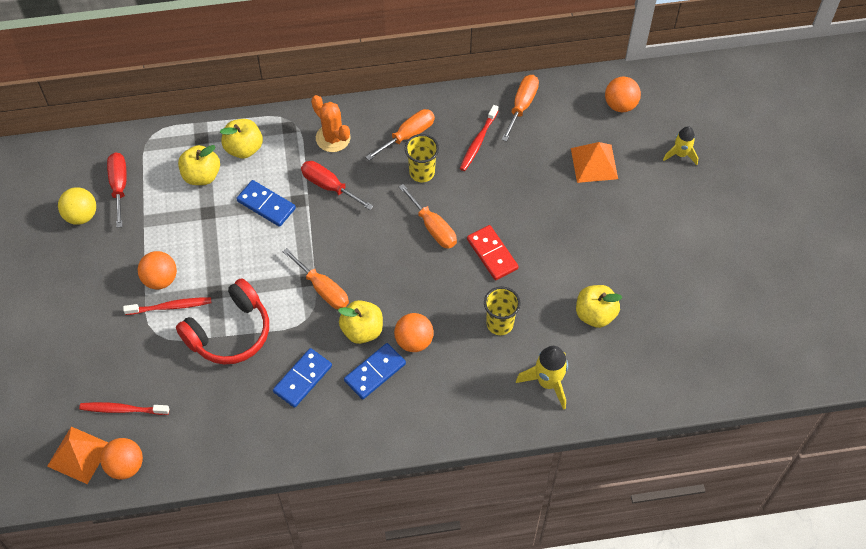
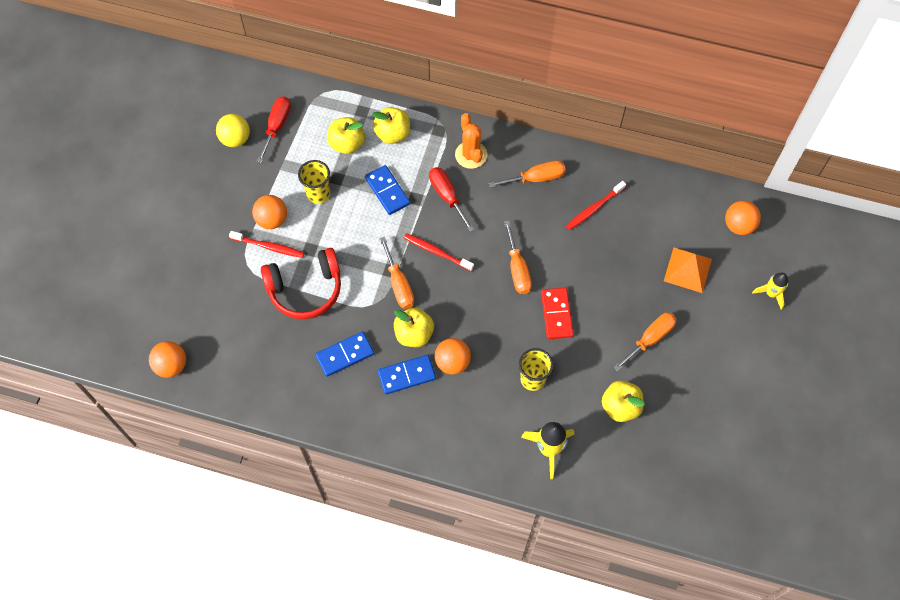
camera: 25 degrees right, 5 degrees up
(79, 455) = (140, 340): orange pyramid -> none
(122, 409) = (191, 317): red toothbrush -> red toothbrush (436, 252)
(422, 172) = (531, 216): yellow cup -> yellow cup (318, 194)
(522, 106) = (649, 191): orange screwdriver -> orange screwdriver (650, 339)

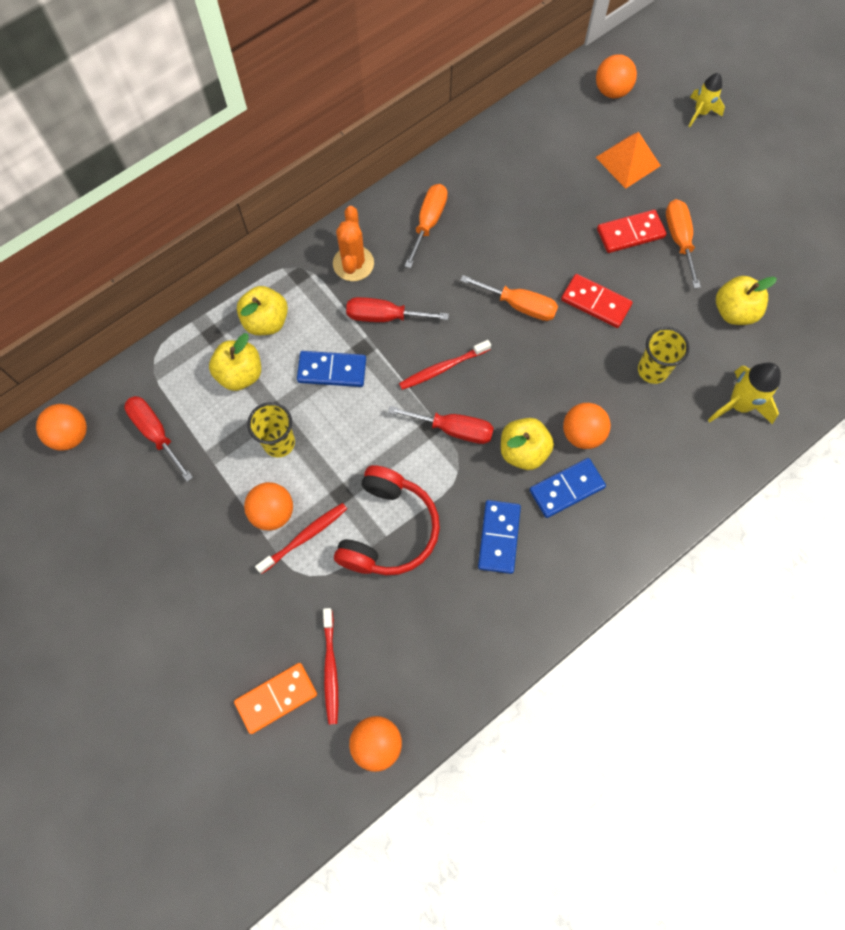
camera: 55 degrees left, 5 degrees up
(163, 295) = (276, 698): none -> orange domino
(235, 139) = (134, 488): yellow ball -> none
(244, 85) = (70, 435): none -> orange ball
(399, 284) = (453, 429): orange screwdriver -> red screwdriver
(406, 375) = (566, 488): blue domino -> blue domino turned 45 degrees clockwise
(471, 155) = (353, 263): orange cactus -> orange cactus turned 75 degrees clockwise
(594, 208) = (502, 195): red toothbrush -> red toothbrush (330, 669)
(629, 305) = (630, 233): none -> red domino

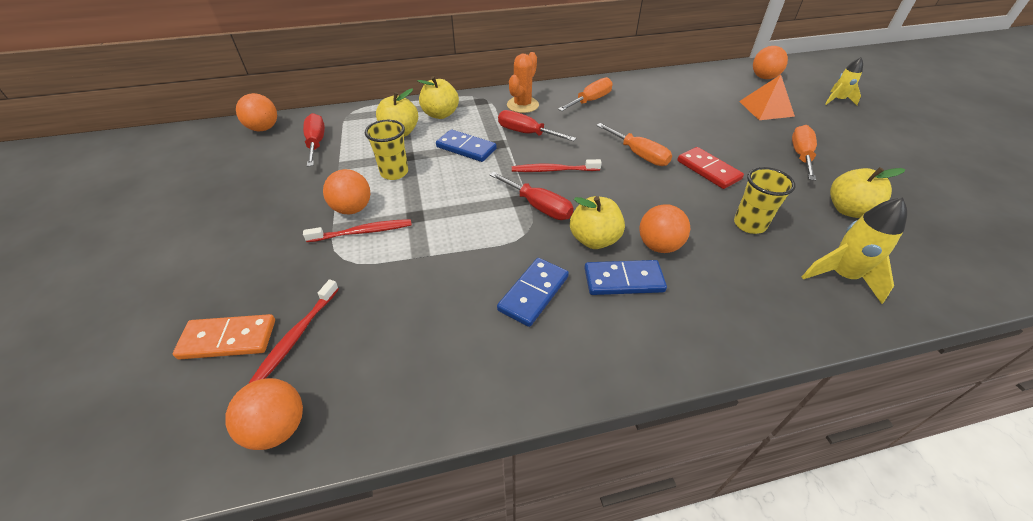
camera: 25 degrees right, 25 degrees down
(388, 530) = (435, 251): red headphones -> none
(630, 233) = (755, 142): red domino -> none

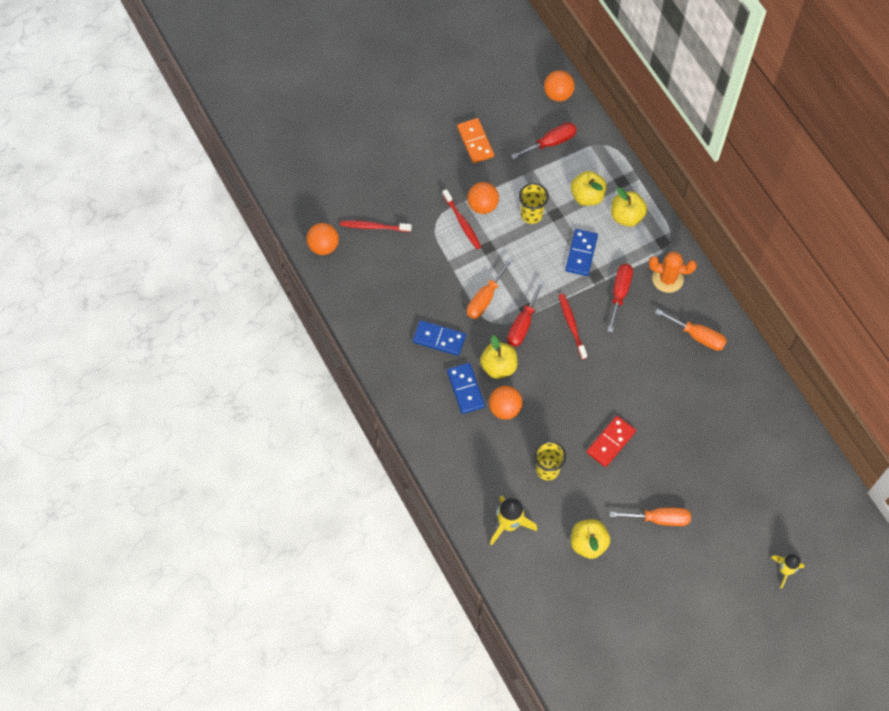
camera: 75 degrees right, 20 degrees up
(228, 339) = (362, 195): orange domino -> orange domino (475, 142)
(639, 155) = (616, 387): orange screwdriver -> orange screwdriver (485, 298)
(764, 77) = (814, 502): orange ball -> none
(766, 108) = (740, 498): orange pyramid -> none

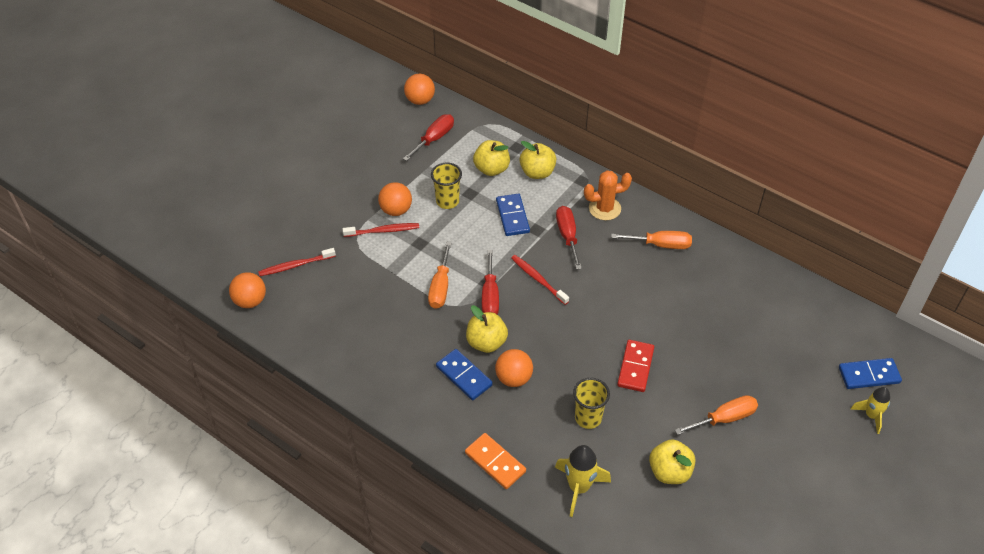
camera: 25 degrees left, 15 degrees down
(439, 339) = (413, 340): blue domino -> blue domino (869, 375)
(462, 222) = (383, 231): red toothbrush -> red toothbrush turned 45 degrees counterclockwise
(475, 142) = (361, 161): orange domino -> orange domino (495, 462)

